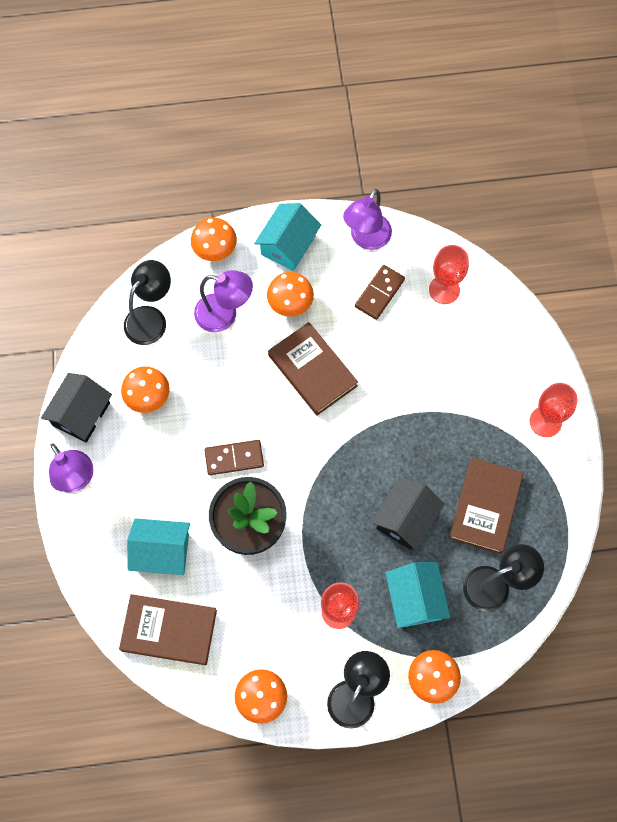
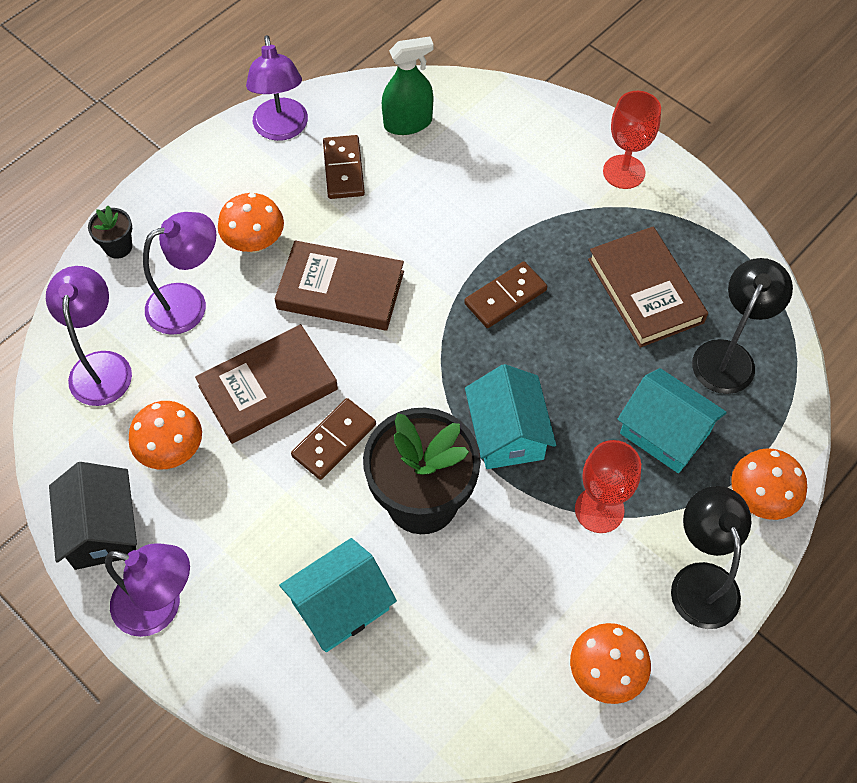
camera: 40 degrees left, 10 degrees down
(151, 318) = (101, 366): black lamp -> purple lamp
(169, 630) = (429, 688): brown book -> brown book (268, 388)
(215, 250) = (118, 247): orange mushroom -> black flower pot
(288, 245) = (200, 189): turquoise house -> turquoise house (507, 433)
(400, 447) = (505, 297): none -> brown domino
(405, 519) = (578, 362): black house -> none
(444, 290) = (408, 123): red goblet -> green spray bottle

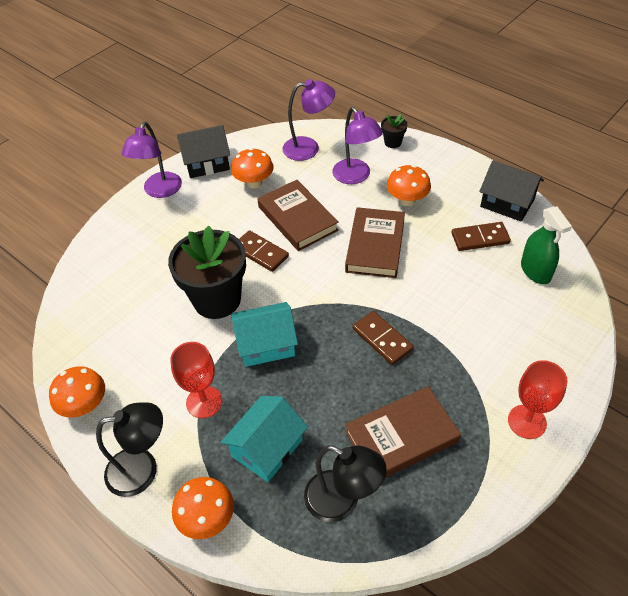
camera: 90 degrees right, 10 degrees down
(281, 129) = (507, 203): purple lamp -> black house
(340, 605) = (150, 265): turquoise house -> none

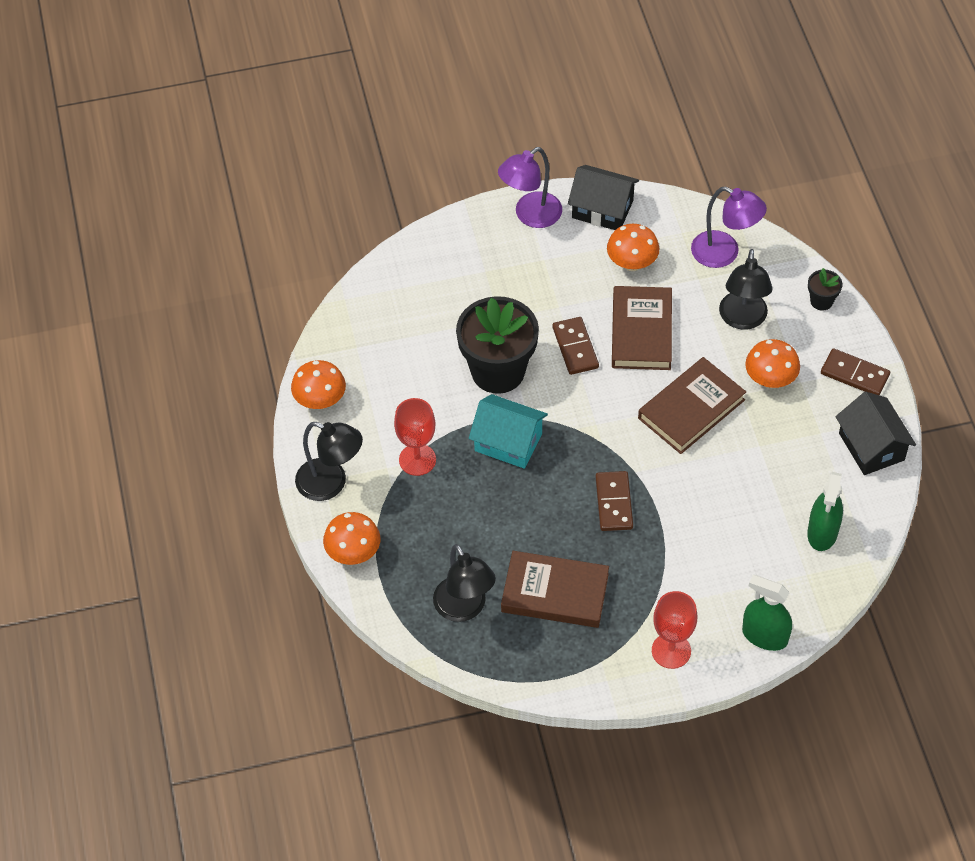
camera: 35 degrees right, 5 degrees up
(267, 448) = (439, 530): turquoise house -> none
(356, 177) = (742, 319): purple lamp -> black lamp
(480, 238) = (802, 466): brown domino -> brown domino (854, 374)
(575, 365) = (764, 636): none -> green spray bottle

